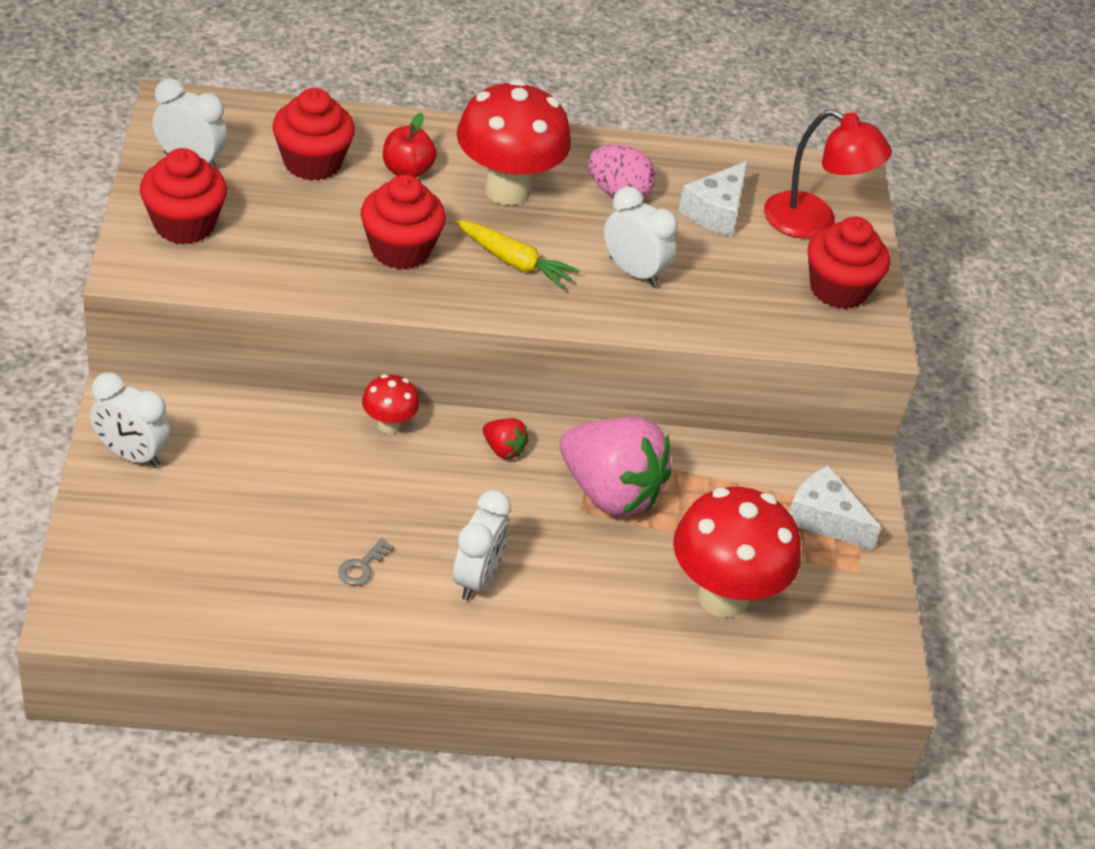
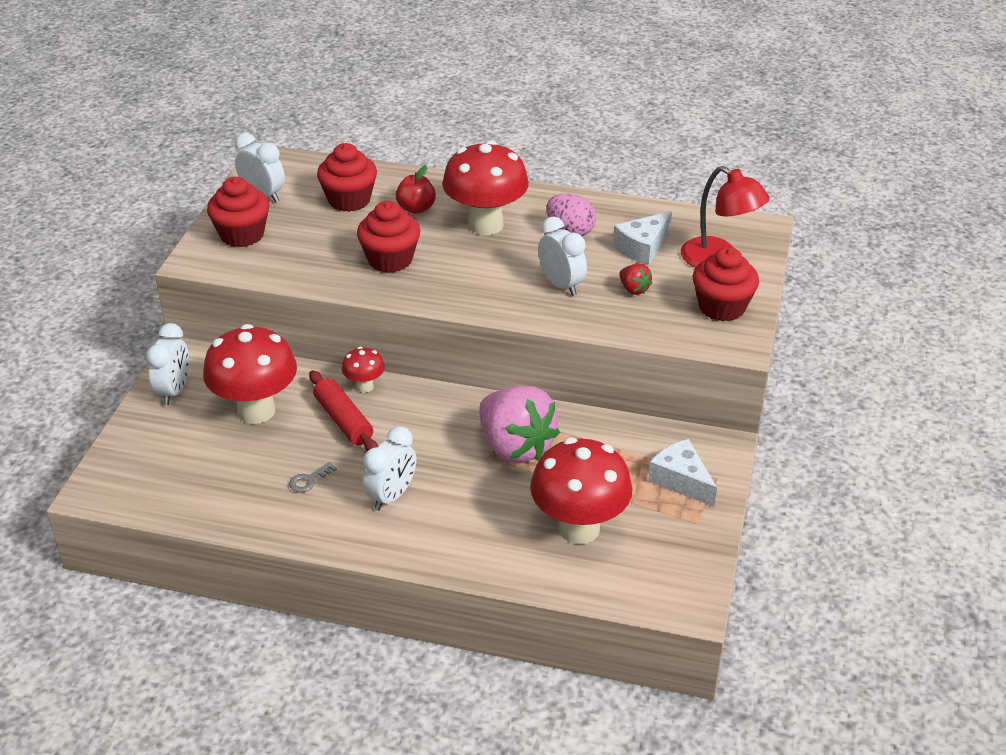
camera: 20 degrees right, 5 degrees down
(131, 455) = (174, 391): white clock -> white clock turned 120 degrees counterclockwise
(256, 474) = (256, 411): none -> red mushroom
(378, 477) = (343, 420): none -> red rolling pin
(503, 449) = (444, 410): red strawberry -> red strawberry (634, 289)
(513, 262) = (471, 272): yellow carrot -> none

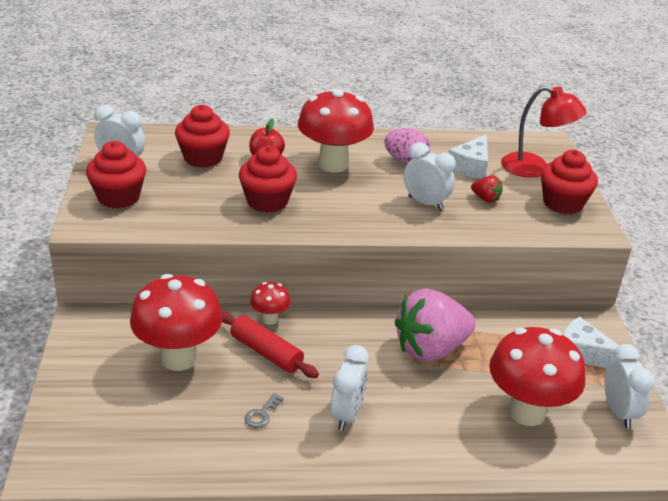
camera: 20 degrees left, 5 degrees down
(174, 391) = (88, 353): white clock -> white clock (618, 412)
(515, 446) = (431, 349): pink strawberry -> pink strawberry turned 120 degrees clockwise

